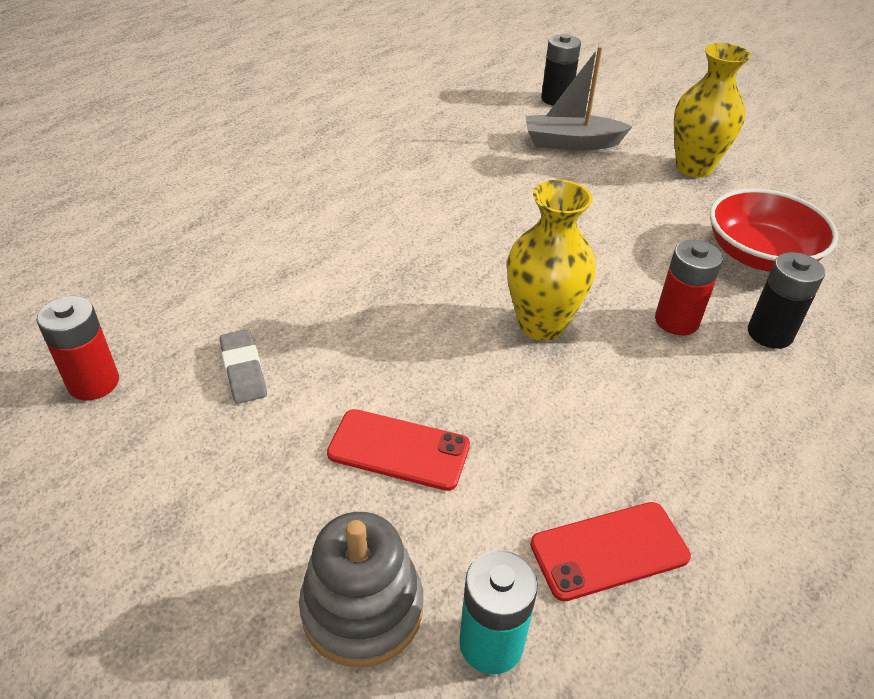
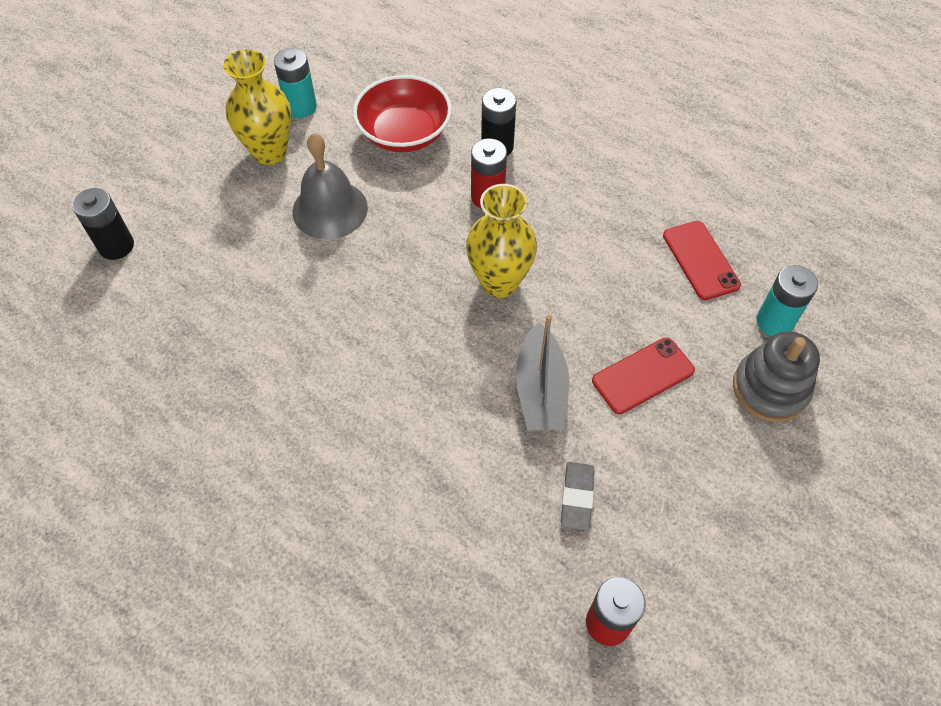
camera: 90 degrees left, 15 degrees up
(243, 370) = (577, 497): grey eraser -> grey eraser turned 60 degrees counterclockwise
(398, 450) = (643, 376): red phone -> red phone turned 45 degrees clockwise
(571, 143) = (215, 240): grey boat -> grey boat (540, 390)
(625, 204) = (330, 209): none -> grey bell
(768, 184) = (301, 107): none -> turquoise battery

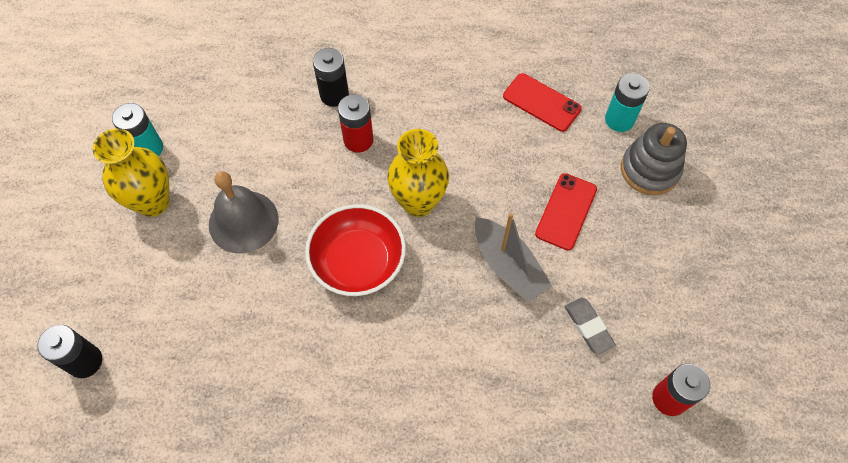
camera: 35 degrees left, 5 degrees up
(404, 133) = (253, 124): red bowl -> red bowl (358, 262)

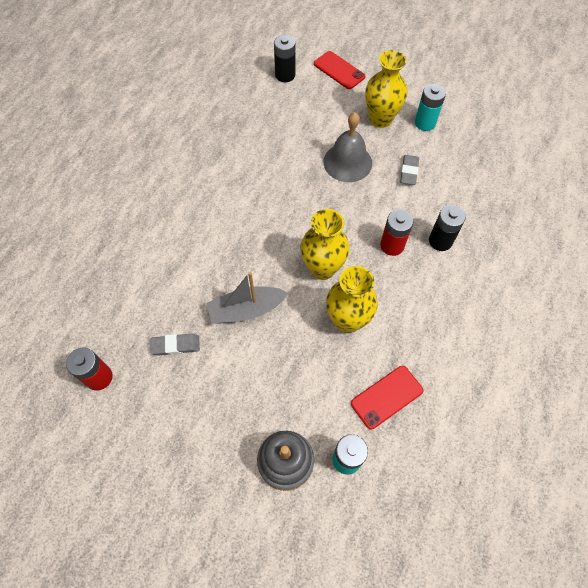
camera: 110 degrees right, 0 degrees up
(239, 148) = (409, 172): none -> grey eraser
(358, 262) = (290, 218): red bowl -> none
(474, 158) = (347, 320): none -> yellow vase
(566, 211) = (273, 371): red phone -> red phone (339, 70)

